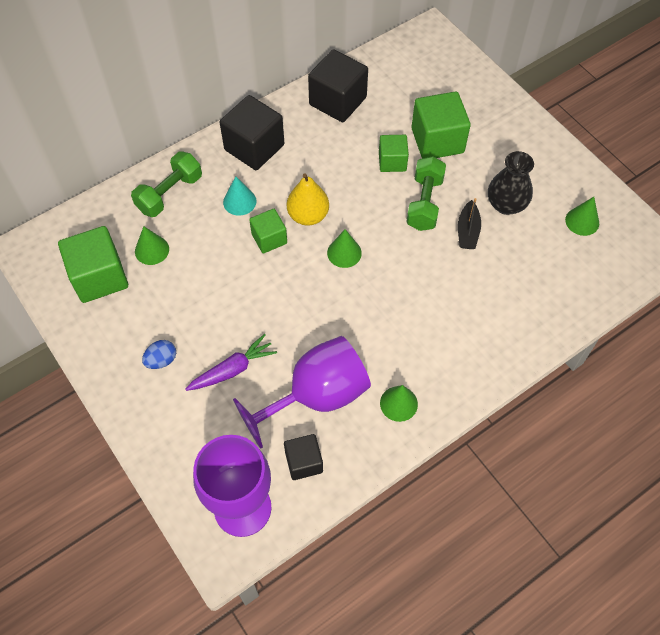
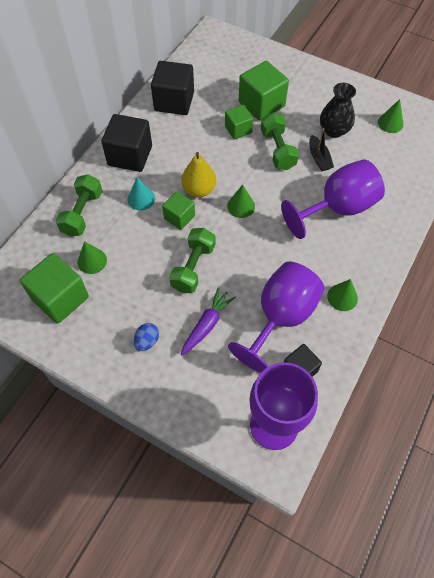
camera: 25 degrees left, 0 degrees up
(253, 301) = (193, 267): none -> green dumbbell
(454, 299) = (337, 208): none -> purple goblet

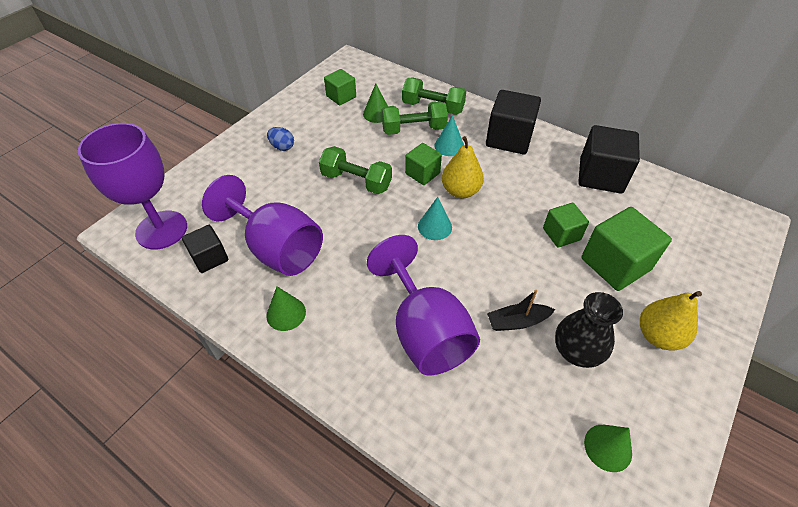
camera: 95 degrees right, 10 degrees down
(60, 298) = (341, 96): green cube -> green cube, size x0.59
(206, 324) = (286, 188): purple carrot -> none
(241, 206) = (434, 226): green cone -> turquoise cone
(278, 150) = (529, 273): green dumbbell -> green dumbbell (413, 129)
(314, 92) = (658, 336): none -> yellow pear

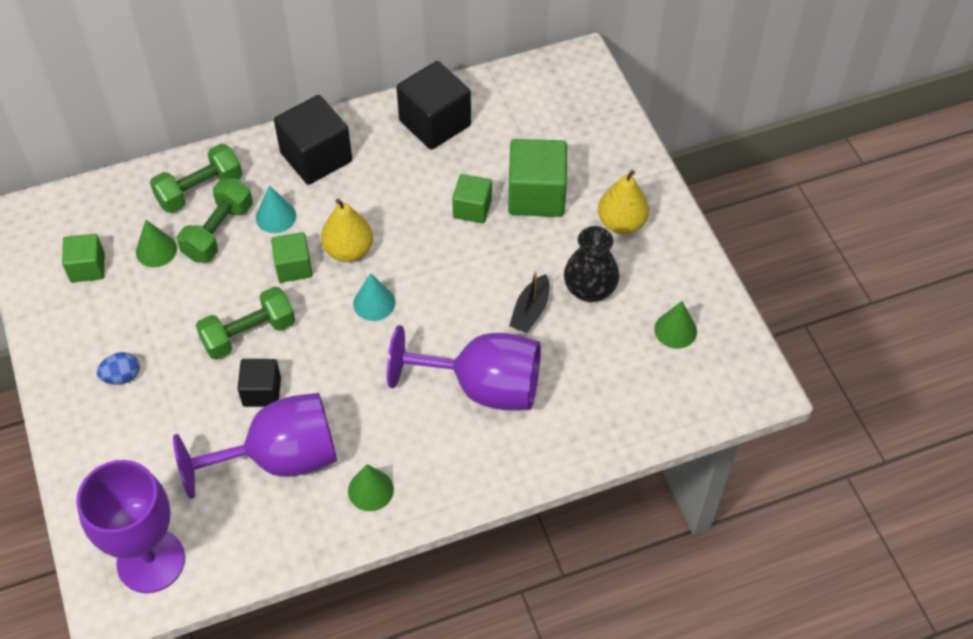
camera: 55 degrees left, 5 degrees up
(209, 258) = (237, 528): black cube -> black cube (262, 391)

